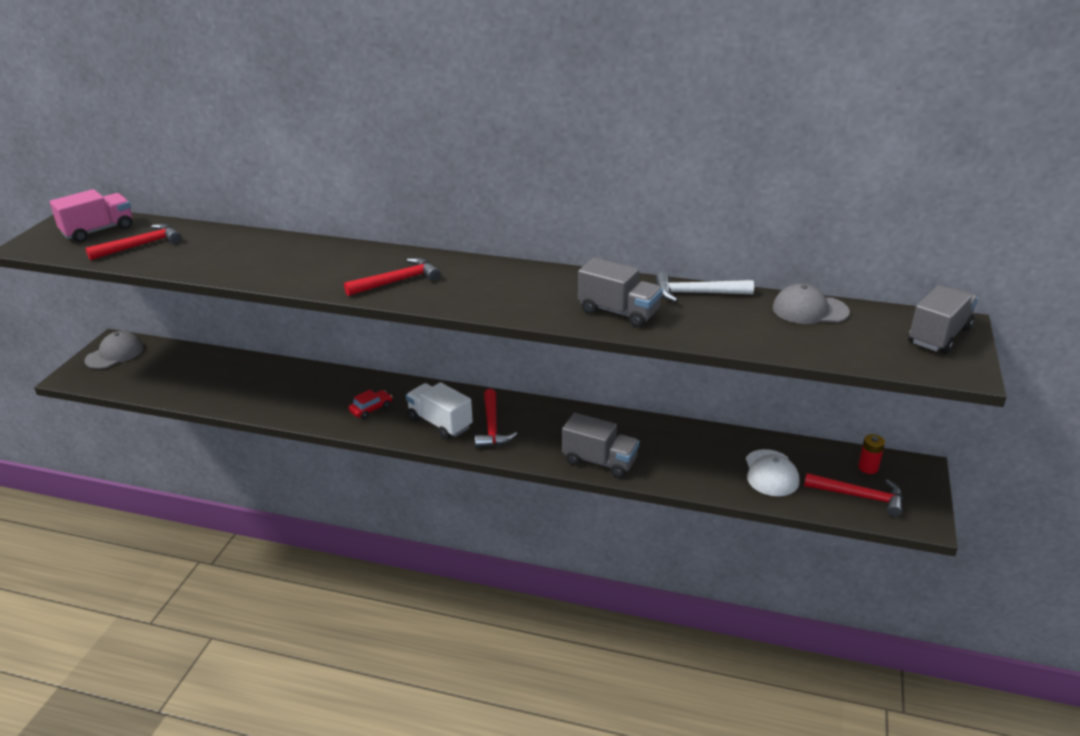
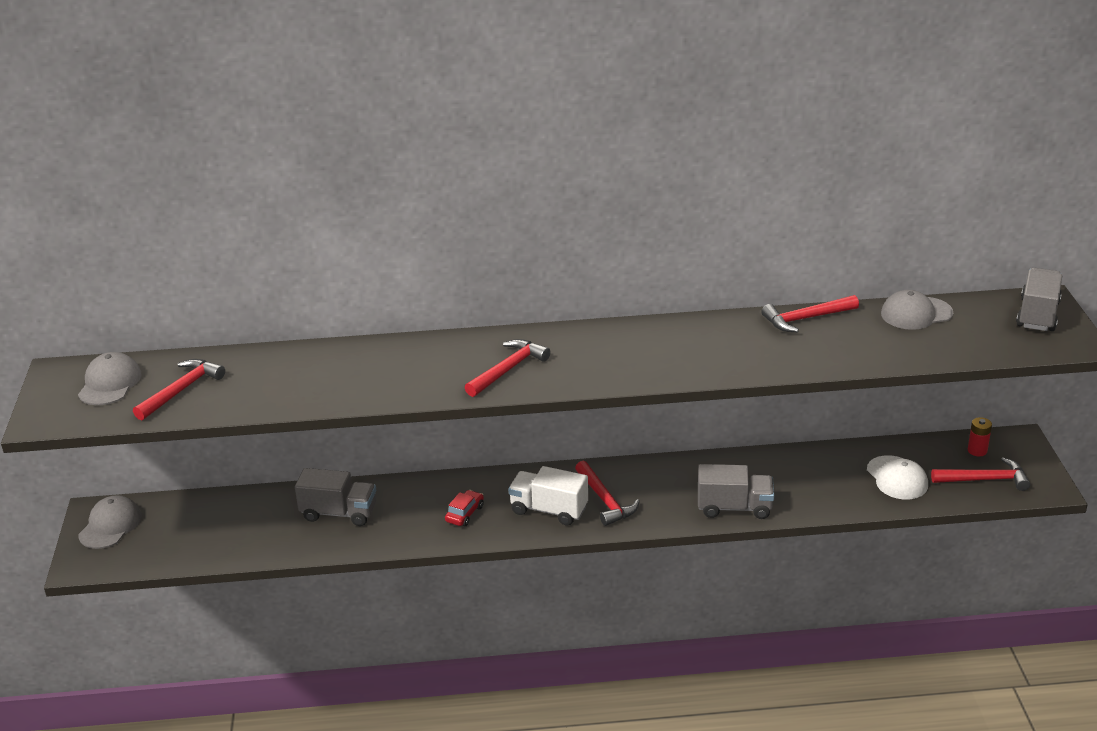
camera: 20 degrees left, 0 degrees up
(98, 231) = (110, 383): pink truck -> grey cap
(619, 312) = (750, 354): grey truck -> grey truck (339, 513)
(697, 293) = (806, 319): white hammer -> red hammer

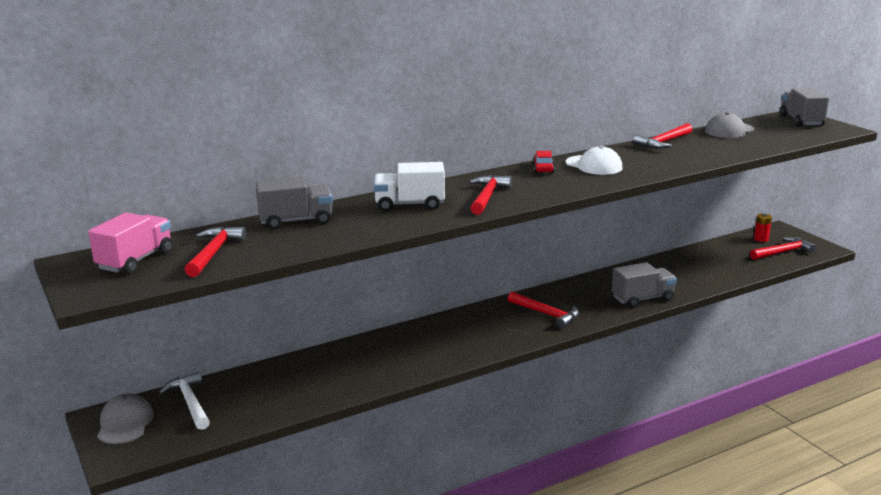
camera: 25 degrees left, 10 degrees down
(110, 383) = (135, 260): grey cap -> pink truck
(178, 518) = (190, 403): none -> white hammer
(339, 513) = (339, 367): grey truck -> grey truck (296, 221)
(465, 514) = (446, 345): red car -> red car (543, 168)
(549, 510) = (510, 328): white truck -> white truck (409, 205)
(897, 478) = (729, 262): white cap -> white cap (594, 165)

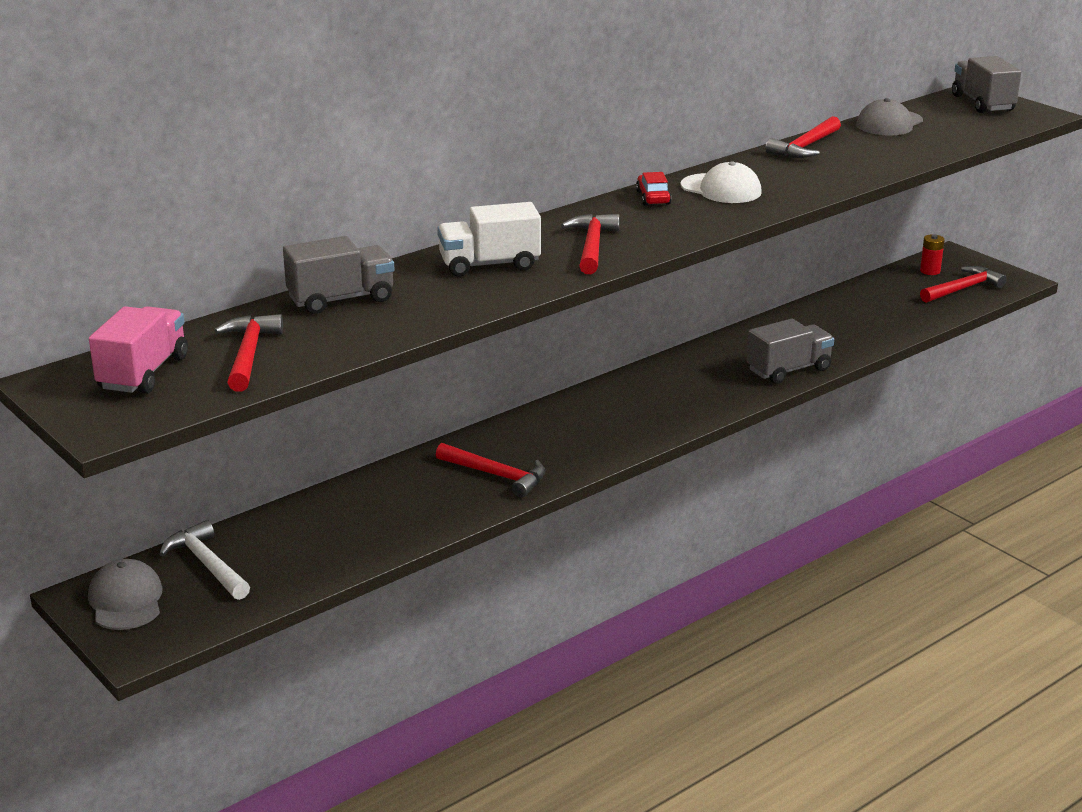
camera: 10 degrees left, 5 degrees up
(546, 314) = (663, 401): red hammer -> red hammer (496, 475)

